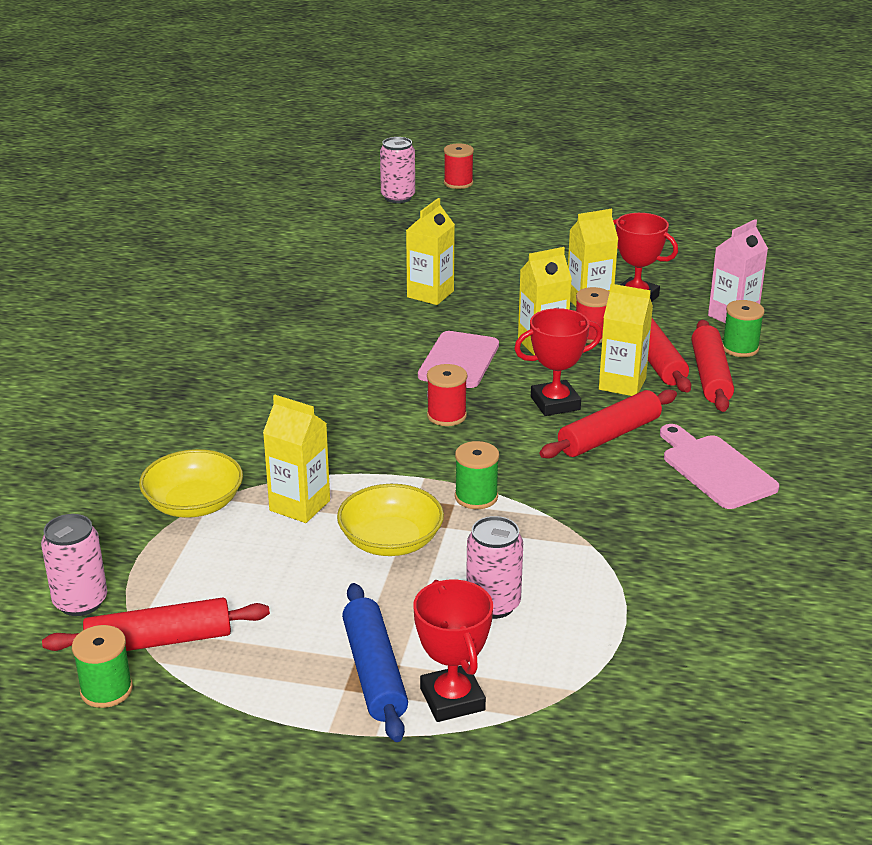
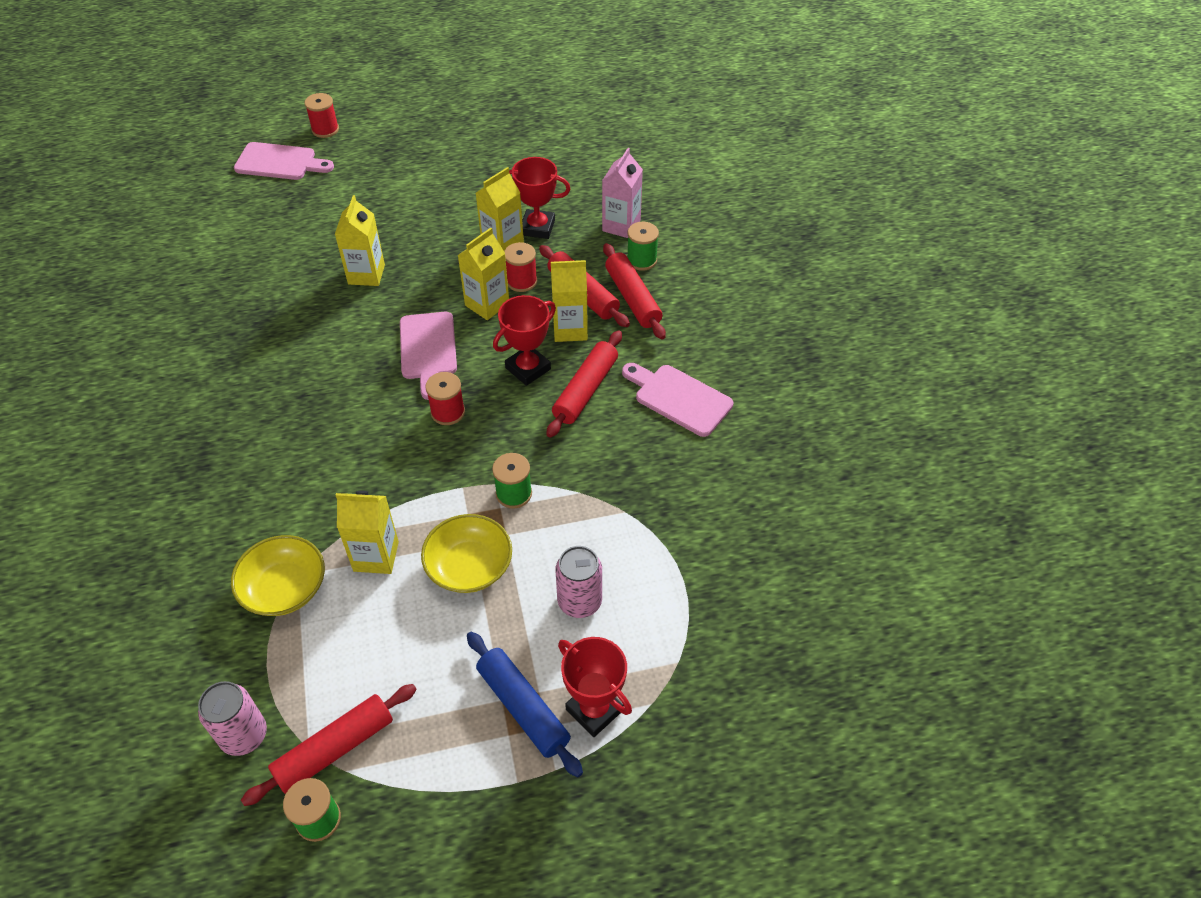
camera: 25 degrees left, 20 degrees up
(398, 197) = (280, 162): pink can -> pink cutting board

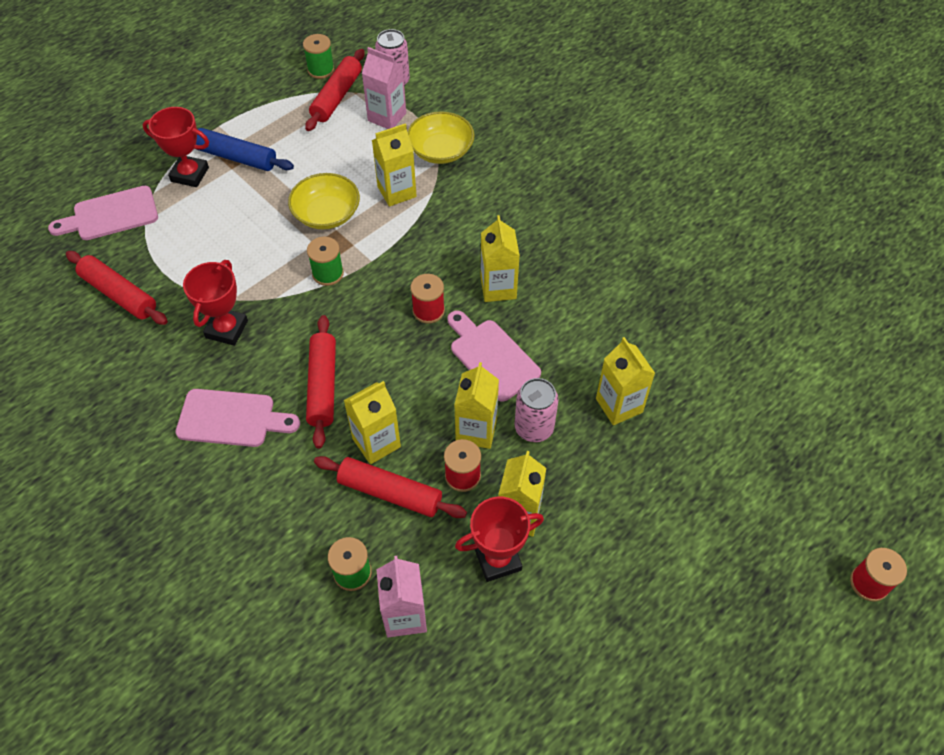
camera: 150 degrees right, 5 degrees up
(280, 162) = (856, 501): pink cutting board -> pink cutting board (110, 215)
(301, 675) = (387, 117): none -> pink carton
(369, 403) = (498, 288): none -> yellow carton
(528, 368) = (389, 382): red trophy -> red trophy (227, 329)
(579, 602) = (233, 226): pink can -> pink can (534, 428)
(632, 298) = (335, 513): red rolling pin -> red rolling pin (119, 294)

